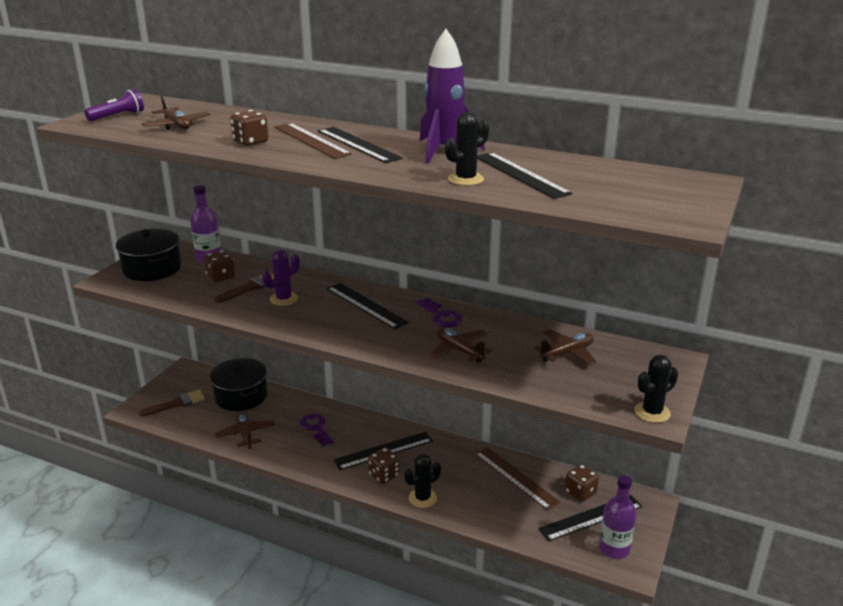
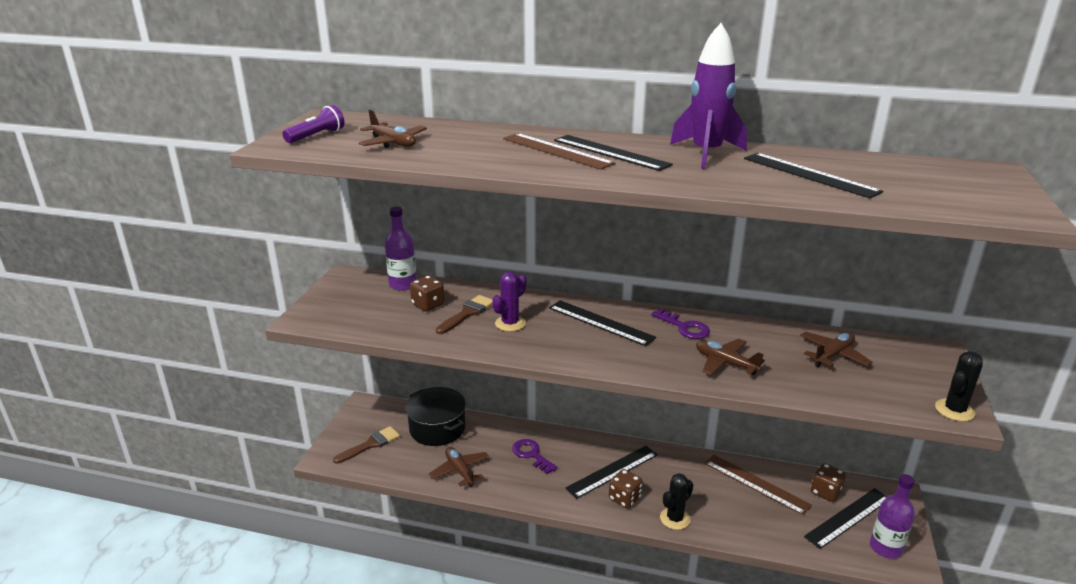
camera: 10 degrees left, 0 degrees up
(152, 269) = (346, 302): black pot -> none
(250, 142) = (493, 157): brown dice -> none
(466, 179) = (760, 183): black cactus -> none

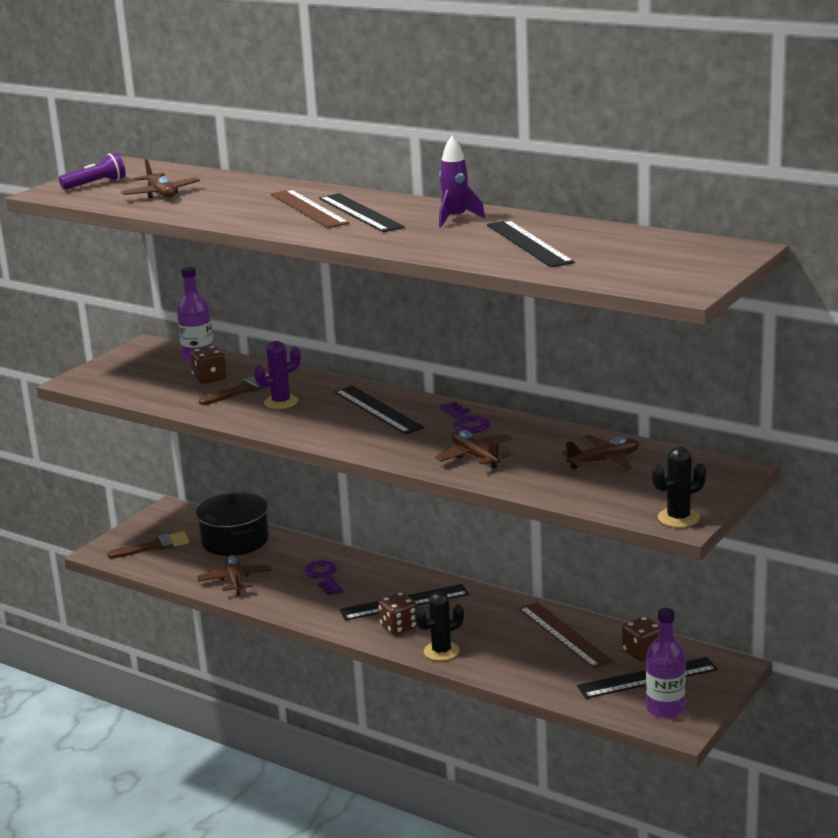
camera: 20 degrees right, 5 degrees down
(706, 154) = (455, 219): purple rocket -> purple rocket, size x0.62

